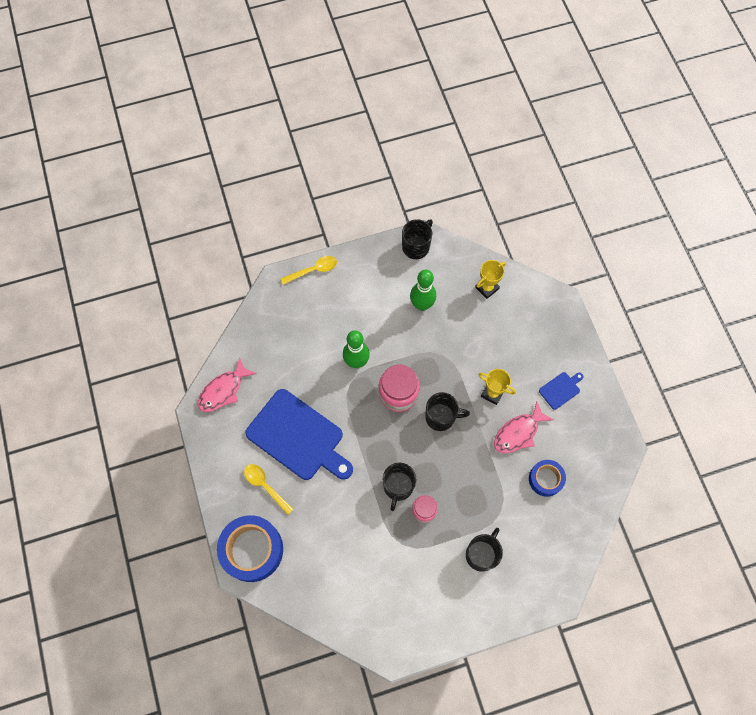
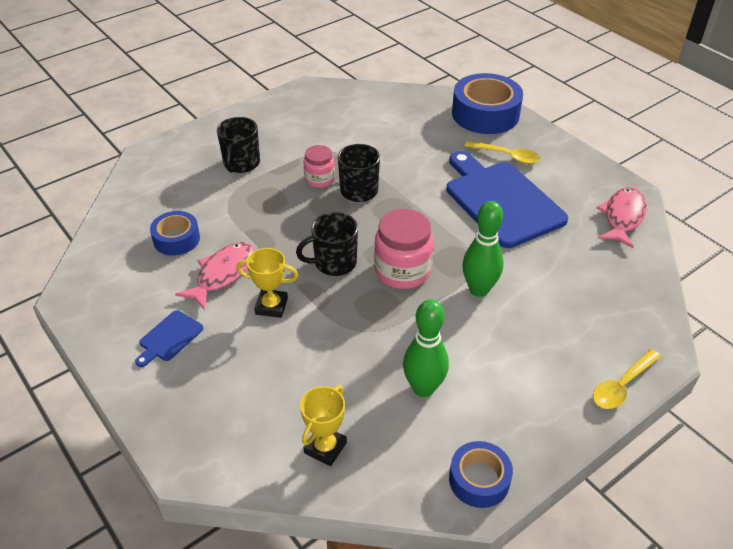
camera: 160 degrees right, 25 degrees down
(298, 437) = (501, 201): blue cutting board -> blue cutting board turned 45 degrees clockwise
(416, 246) = (479, 480): black mug -> blue tape

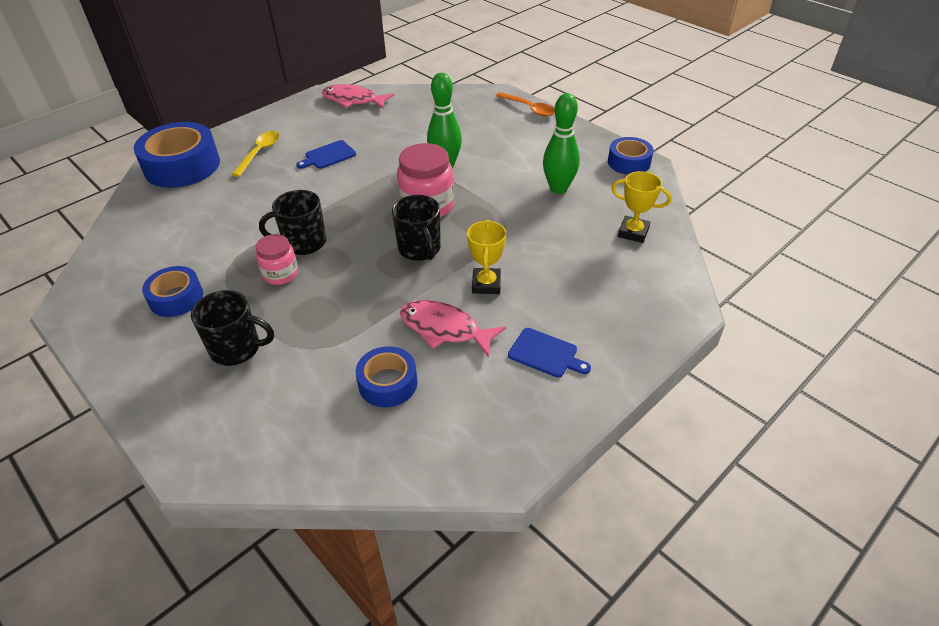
camera: 95 degrees left, 0 degrees up
(305, 131) = (176, 298): none -> blue tape
(501, 201) = (328, 156): blue cutting board -> blue cutting board, size x0.43
(622, 385) = (529, 108): yellow spoon -> orange spoon

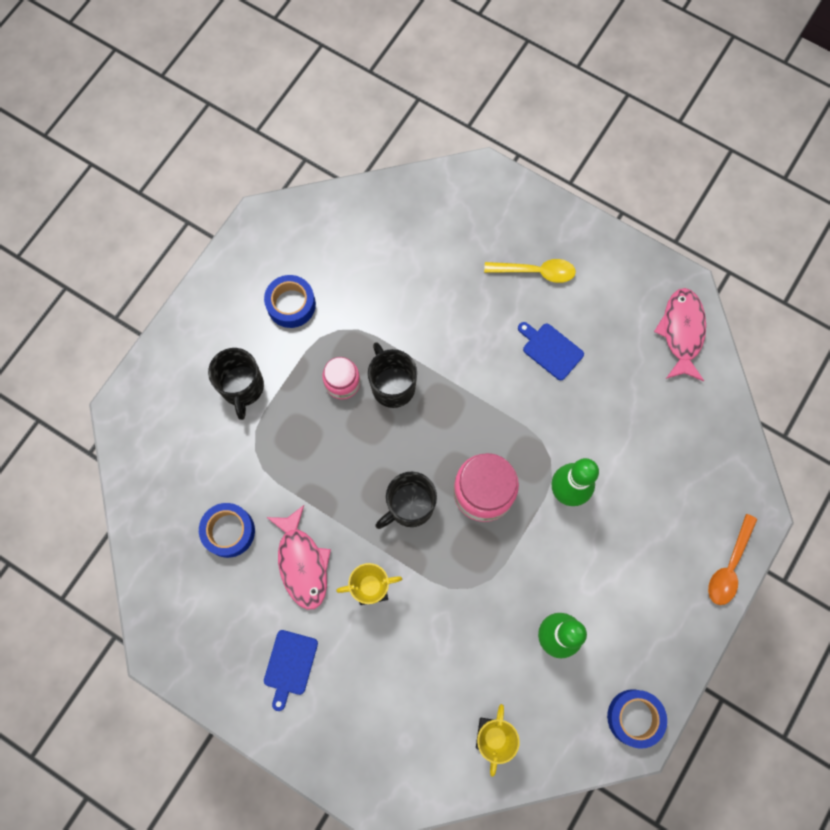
camera: 75 degrees right, 30 degrees up
(182, 166) = (489, 202): blue tape -> none
(444, 329) = (302, 563): pink fish -> pink fish turned 150 degrees clockwise

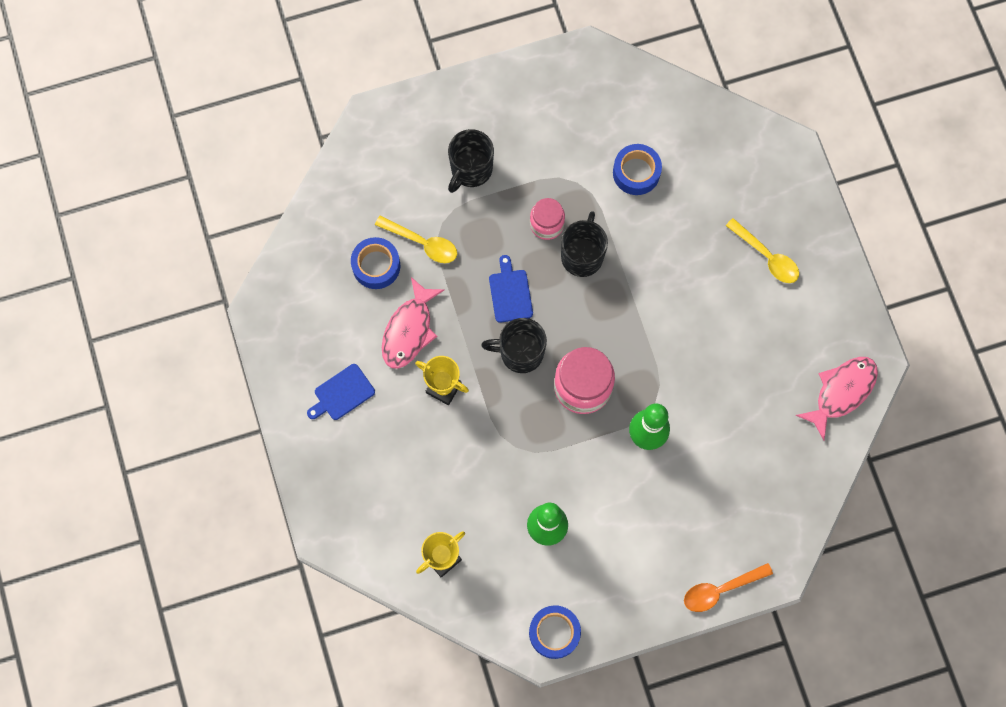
camera: 40 degrees right, 0 degrees up
(252, 480) = (422, 243): none -> yellow spoon
(291, 304) = (557, 136): blue tape -> blue tape (636, 172)
(550, 350) = (726, 324): blue cutting board -> blue cutting board (510, 293)

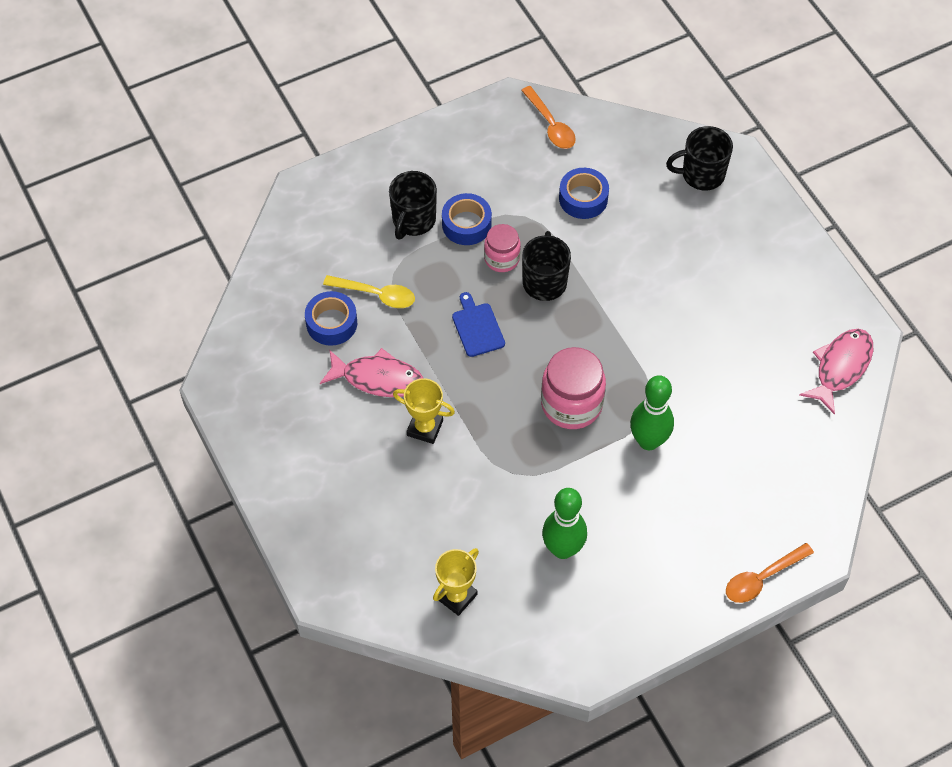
camera: 10 degrees left, 15 degrees down
(342, 393) = (317, 450): blue cutting board -> none
(409, 330) = (378, 378): pink fish -> pink fish turned 90 degrees counterclockwise
(520, 353) = (499, 382): black mug -> black mug (701, 174)
(554, 632) = (593, 651): blue tape -> blue tape (466, 224)
(620, 86) = (550, 125): none -> orange spoon
(766, 256) = (732, 254): yellow spoon -> none

